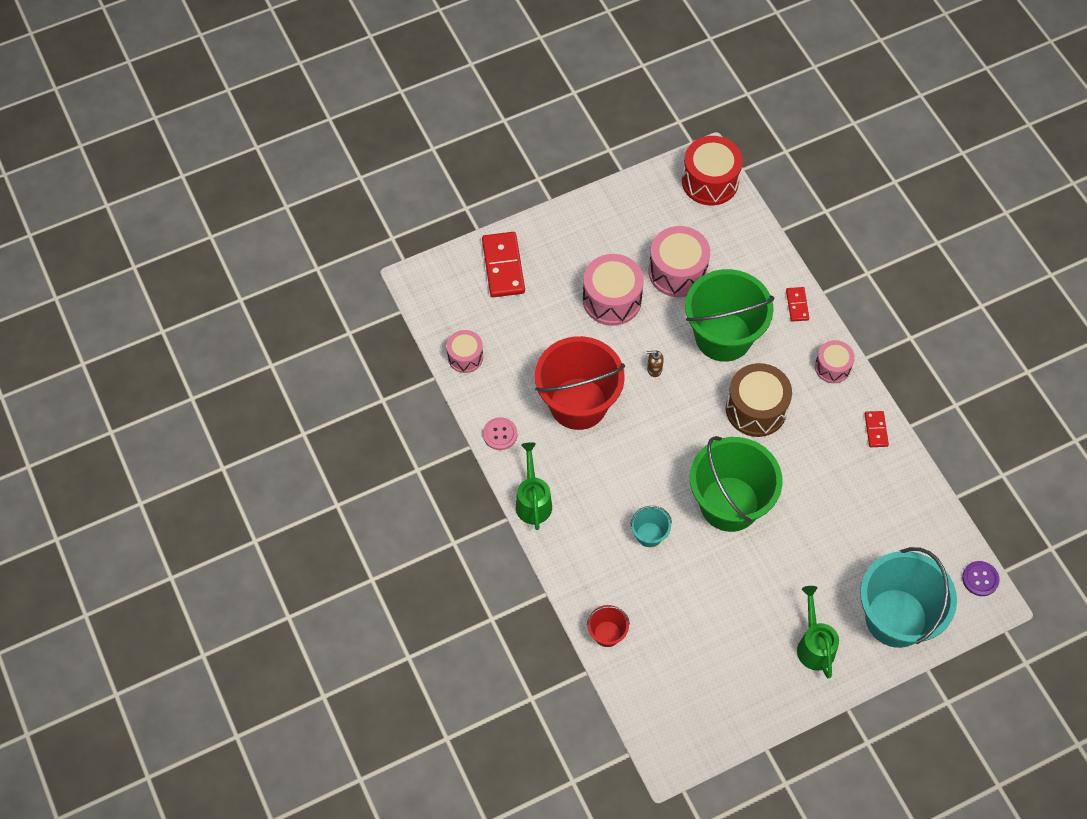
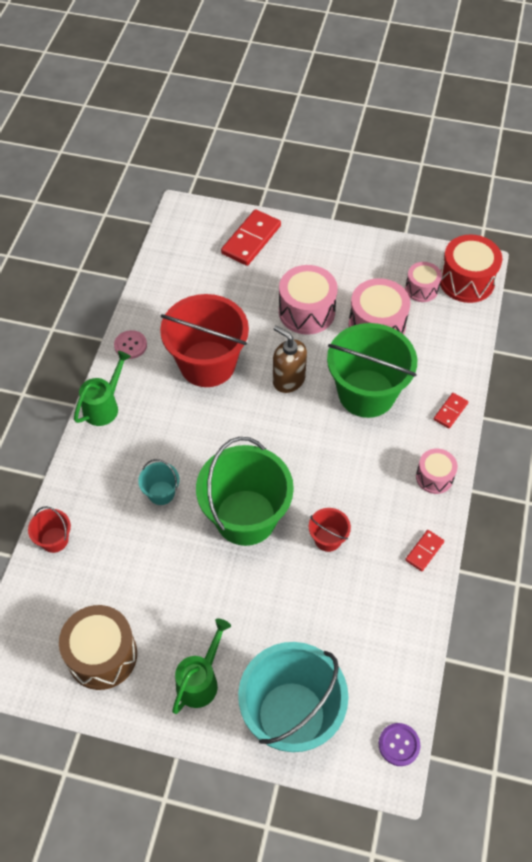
camera: 40 degrees right, 5 degrees down
(465, 357) = (162, 279): pink drum -> pink drum (421, 289)
(654, 369) = (288, 380): brown soap dispenser -> brown soap dispenser, size x1.99
(756, 409) = (339, 463): brown drum -> brown drum (102, 655)
(802, 473) = (328, 539): none -> red bucket

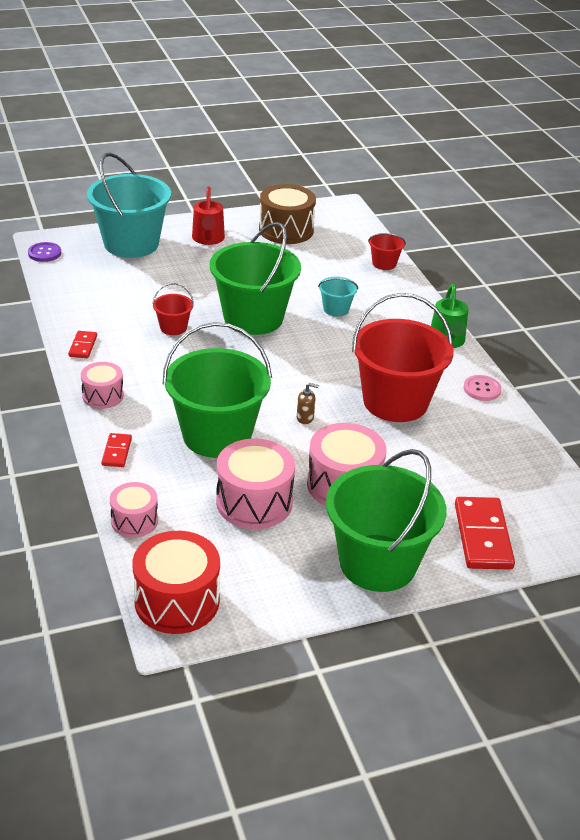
camera: 145 degrees right, 20 degrees down
(201, 680) = (208, 239): green watering can -> red watering can
(288, 380) = (305, 418): brown soap dispenser -> brown soap dispenser, size x0.50
(330, 252) = (377, 563): none -> green bucket
(421, 289) = (229, 565): pink drum -> pink drum (134, 521)

